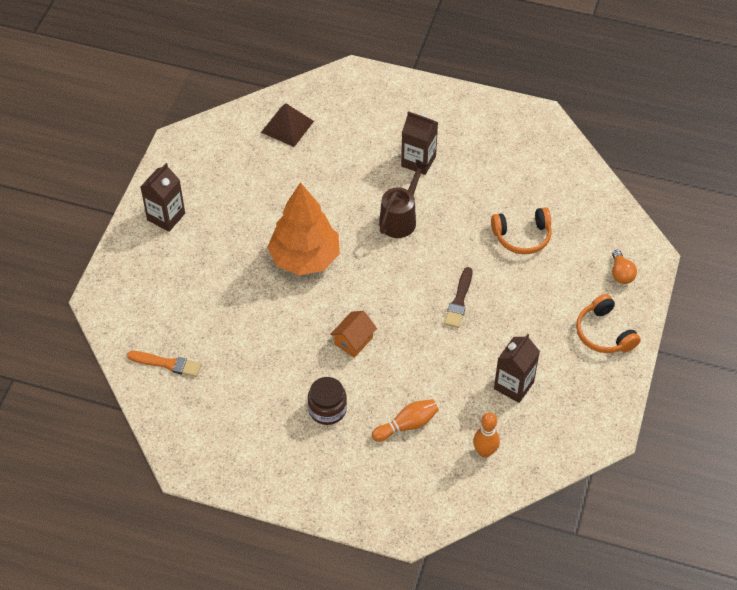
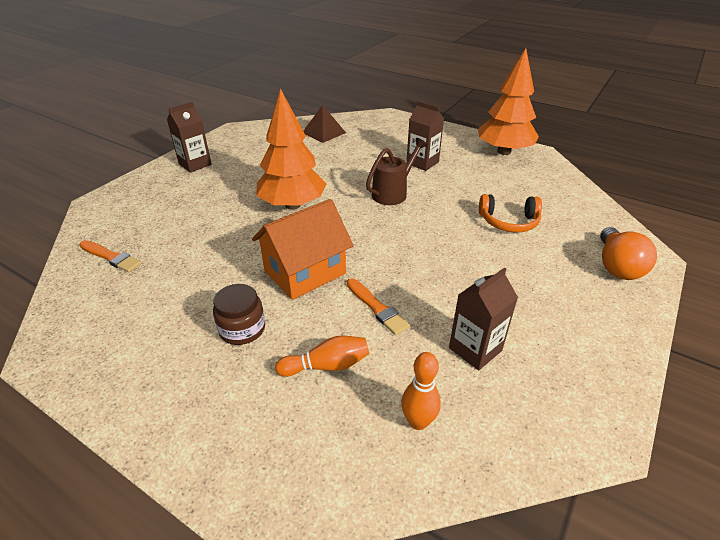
camera: 15 degrees right, 15 degrees down
(353, 341) = (305, 272): orange house -> orange house, size x1.90
(428, 364) = (377, 308): none -> orange brush
(459, 300) = (430, 259): brown brush -> none
(503, 122) = (504, 151): none -> orange tree
(604, 333) = (597, 317): orange headphones -> none
(621, 273) = (617, 266): orange light bulb -> orange light bulb, size x1.68

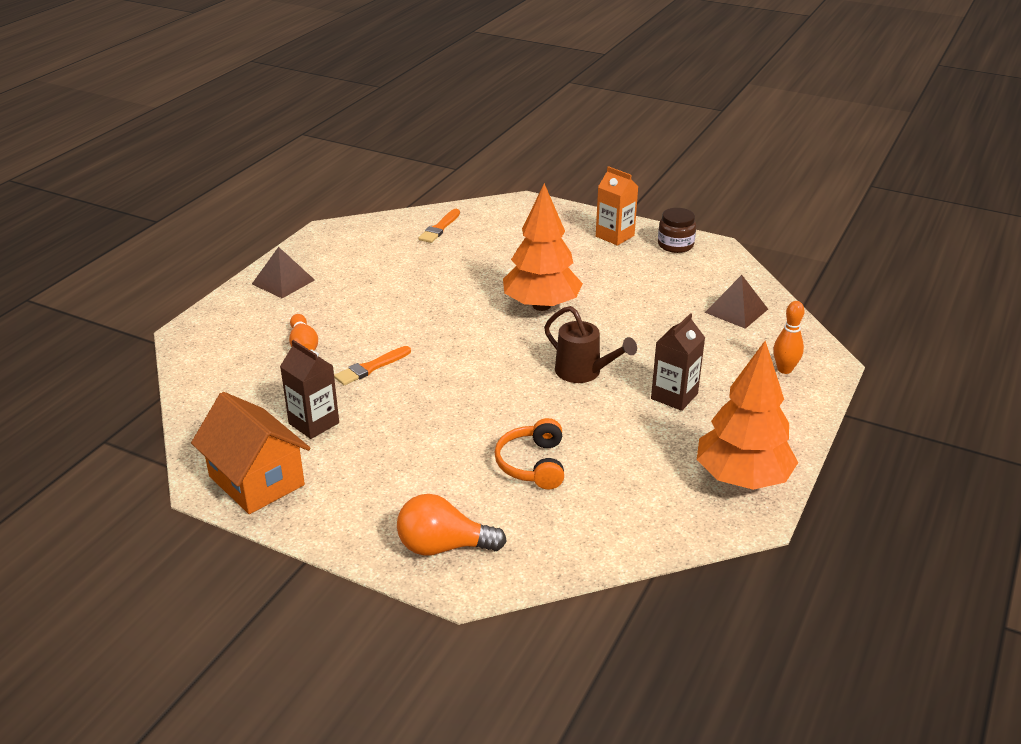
camera: 85 degrees right, 5 degrees down
(164, 397) = (283, 282): none -> brown pyramid
(195, 164) = (615, 236): brown carton -> orange carton
(242, 329) = (348, 302): brown jar -> brown jar (675, 245)
(305, 272) = (422, 324): orange house -> orange house (256, 481)
(418, 422) = (242, 390): orange bowling pin -> orange bowling pin (784, 369)

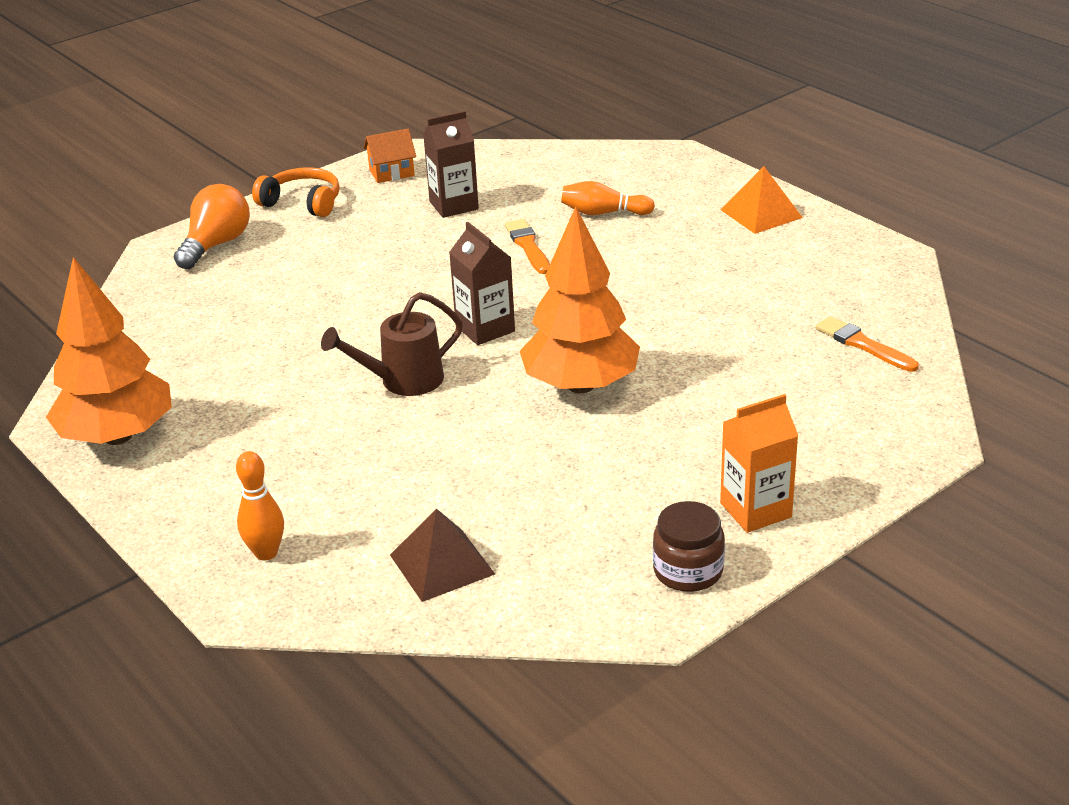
camera: 115 degrees right, 0 degrees up
(256, 481) = (391, 172): orange house -> orange house, size x0.53
(283, 282) = (761, 213): brown pyramid -> orange pyramid
(533, 464) = (275, 311): orange headphones -> orange headphones (302, 203)
(674, 396) = (298, 436): brown carton -> brown carton (485, 329)

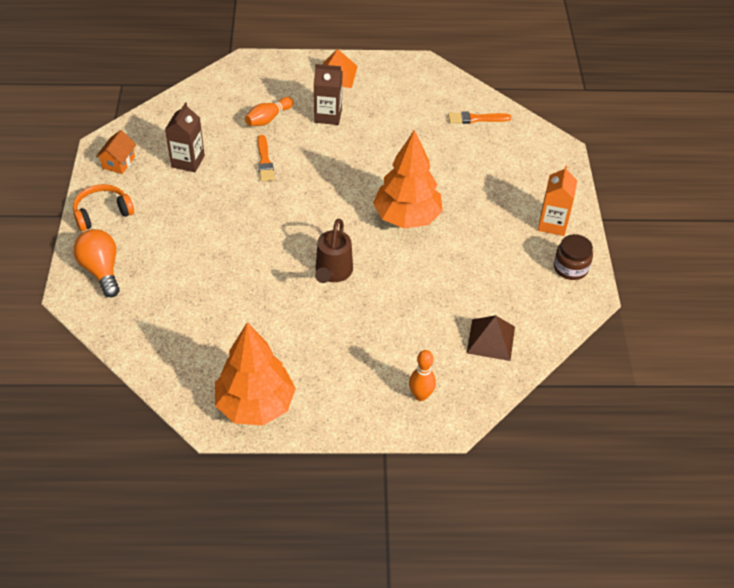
camera: 55 degrees left, 15 degrees up
(485, 329) = (321, 219): brown carton -> brown carton (328, 116)
(528, 246) = (264, 161): orange brush -> orange brush turned 120 degrees counterclockwise

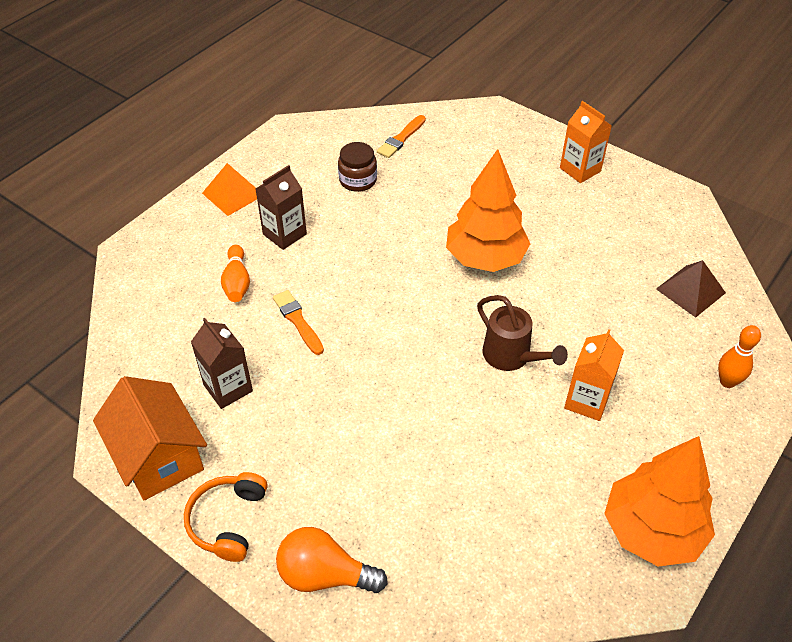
camera: 50 degrees left, 0 degrees up
(118, 162) = (159, 457): orange house -> orange house, size x1.90
(264, 161) = (297, 321): orange brush -> orange brush turned 150 degrees counterclockwise
(331, 327) = (587, 401): none -> orange carton
(570, 268) = (642, 190): brown jar -> brown jar (358, 180)

